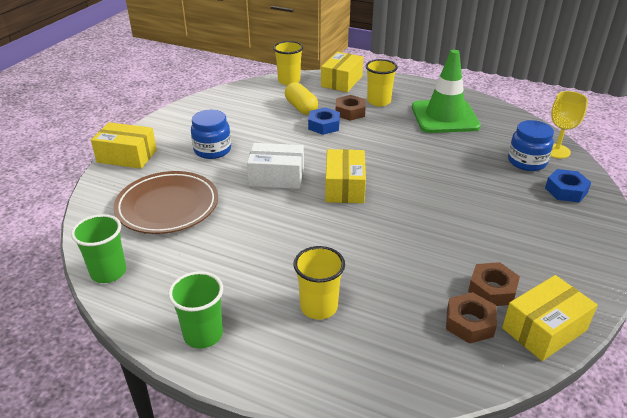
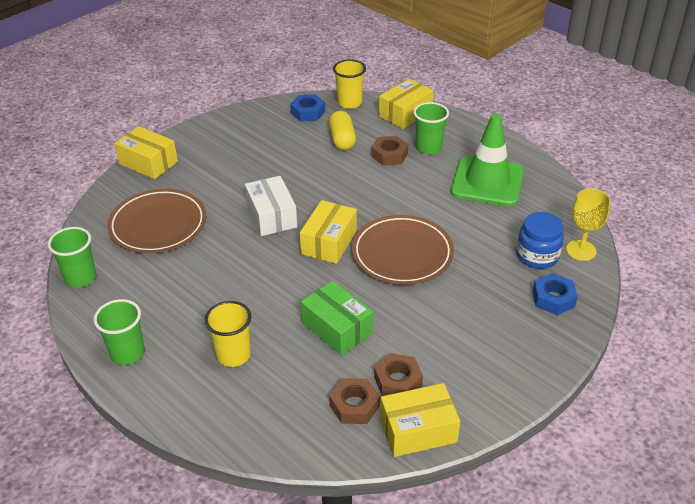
camera: 20 degrees right, 5 degrees up
(212, 150) = (228, 172): blue jar -> none
(277, 177) = (271, 216): white box -> white box turned 45 degrees clockwise
(324, 125) = (352, 166): blue nut -> blue nut (308, 112)
(378, 101) = (428, 148): yellow cup -> green cup
(403, 257) = (337, 328): none -> green box
(416, 183) = (402, 254): none -> brown plate

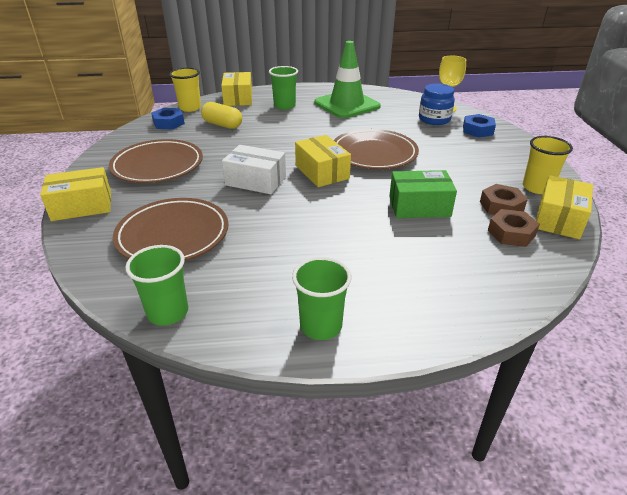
camera: 50 degrees left, 5 degrees down
(233, 355) = (395, 264): yellow cup -> yellow cup (537, 187)
(236, 155) = (157, 166): none -> brown plate
(389, 155) = (269, 118): brown nut -> none

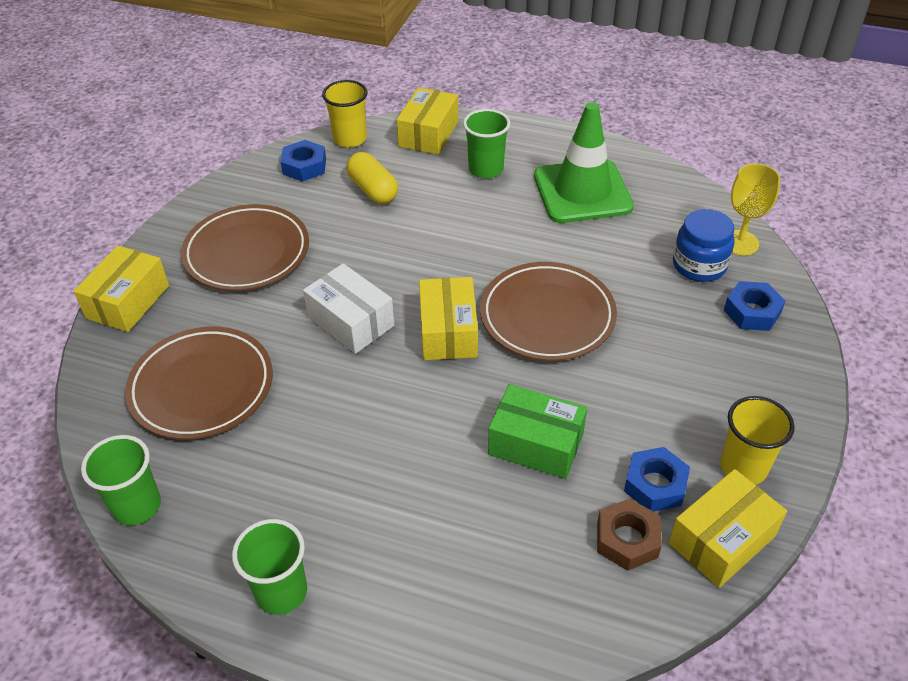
camera: 25 degrees right, 10 degrees up
(82, 206) = (128, 302): yellow box -> yellow box turned 75 degrees counterclockwise
(501, 206) = (655, 485): brown nut -> blue nut

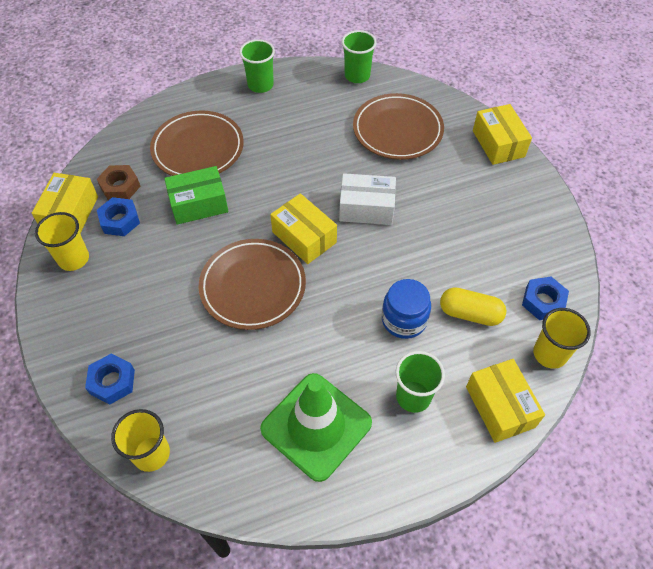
camera: 140 degrees right, 10 degrees up
(247, 253) = (481, 211): brown plate -> brown plate (198, 148)
(699, 265) = (173, 404): blue jar -> blue jar (404, 320)
(740, 243) = (151, 454): yellow goblet -> yellow cup

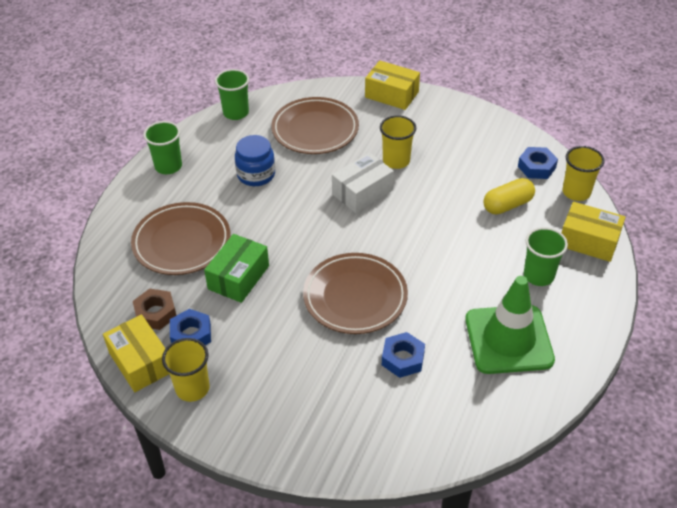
camera: 45 degrees left, 10 degrees down
(112, 382) = (344, 434): blue nut -> blue nut (403, 359)
(151, 454) = (434, 448): yellow cup -> yellow cup (396, 161)
(304, 237) = (346, 240): yellow box -> none
(404, 320) = (476, 239): blue jar -> blue jar (256, 175)

